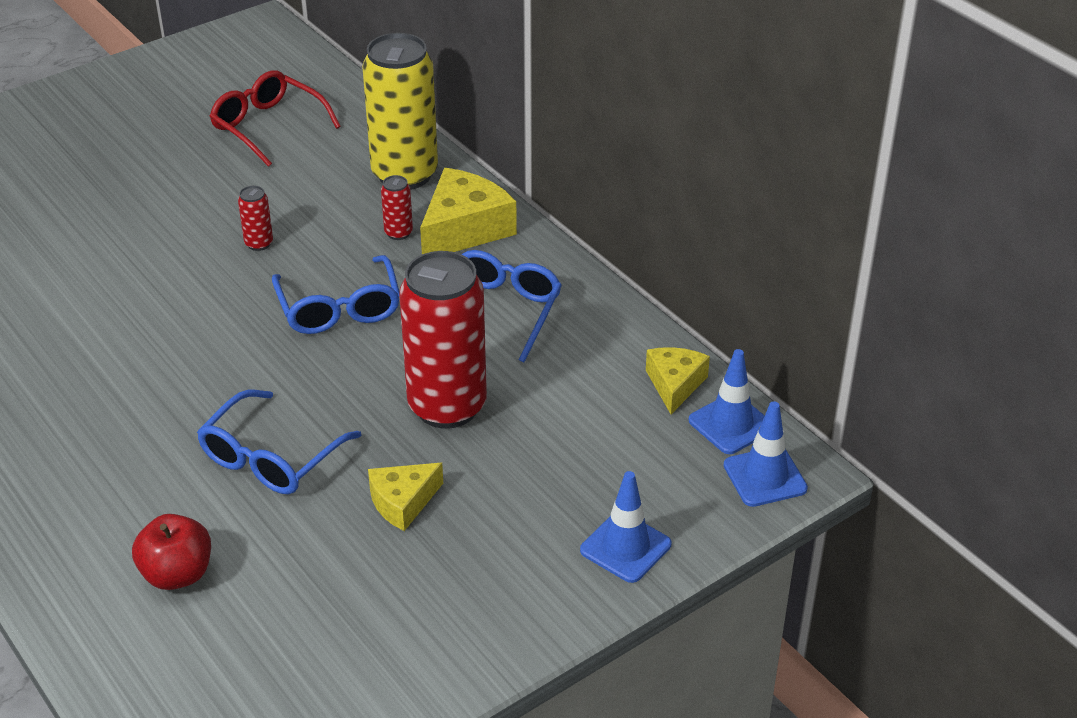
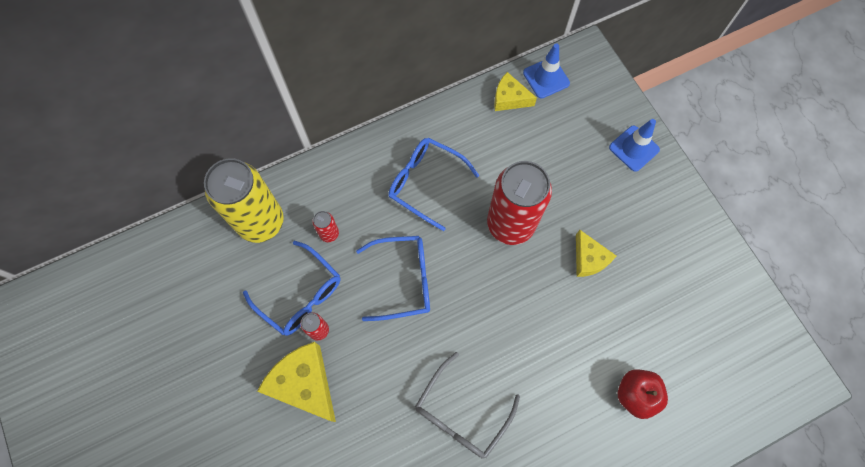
camera: 80 degrees left, 30 degrees up
(147, 385) = (461, 413): none -> grey glasses
(268, 126) = (168, 316): red glasses -> none
(271, 457) = (542, 333): blue glasses -> blue glasses (300, 295)
(464, 229) = (335, 191): yellow cheese -> yellow cheese (304, 384)
(765, 477) = (588, 71): blue traffic cone -> none

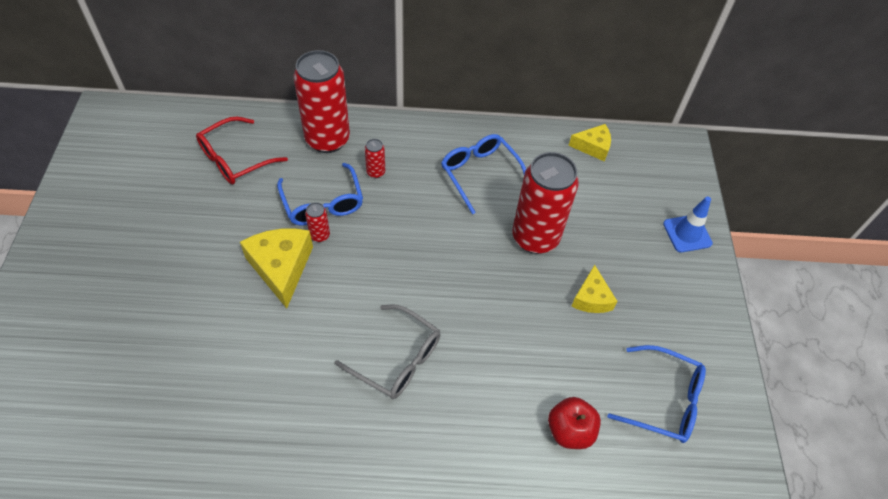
camera: 25 degrees right, 15 degrees down
(184, 293) = (235, 159): none -> red glasses
(261, 222) = (327, 139): yellow can -> red can
(403, 280) = (414, 234): blue glasses -> blue glasses (664, 400)
(461, 413) = (397, 359): grey glasses -> grey glasses turned 120 degrees counterclockwise
(509, 98) = (593, 147): yellow cheese -> yellow cheese turned 135 degrees clockwise
(546, 78) = (635, 146): blue traffic cone -> none

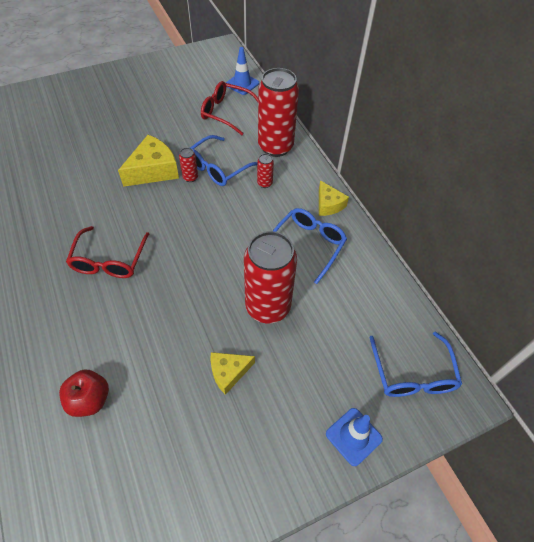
camera: 65 degrees right, 0 degrees up
(195, 123) = (242, 84): none -> blue traffic cone
(397, 359) = (109, 260): grey glasses -> red glasses
(593, 147) = (401, 316): yellow cheese -> yellow cheese (328, 204)
(664, 400) = (148, 471): blue glasses -> blue glasses (412, 374)

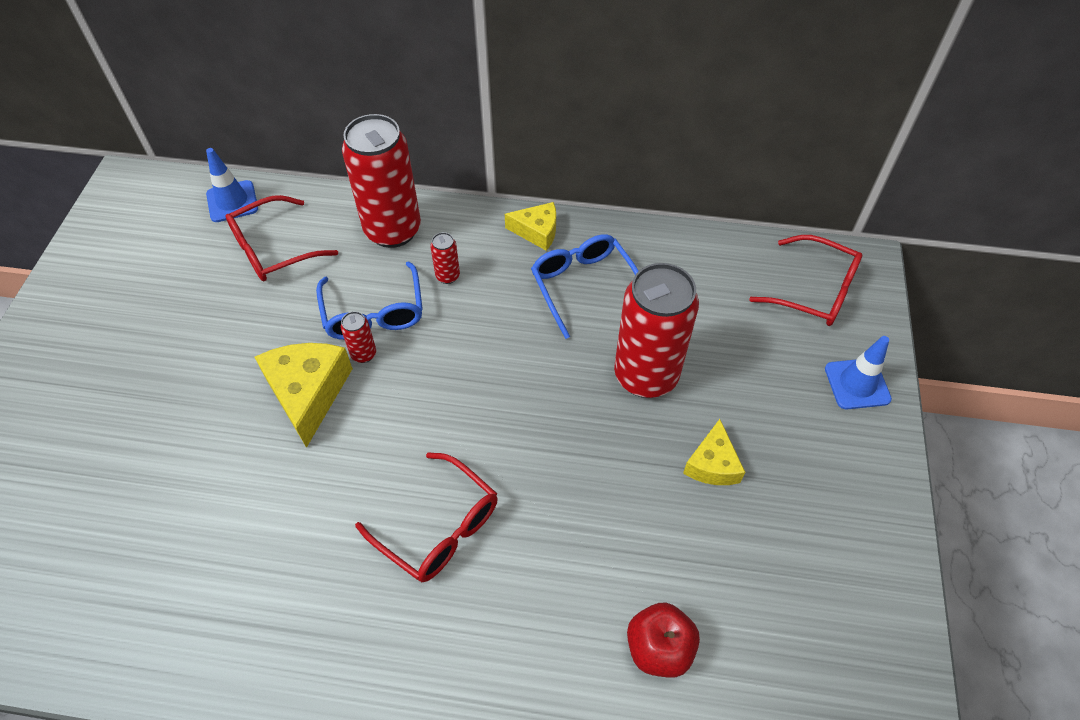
camera: 55 degrees left, 0 degrees up
(412, 374) = (814, 291): blue glasses -> red glasses

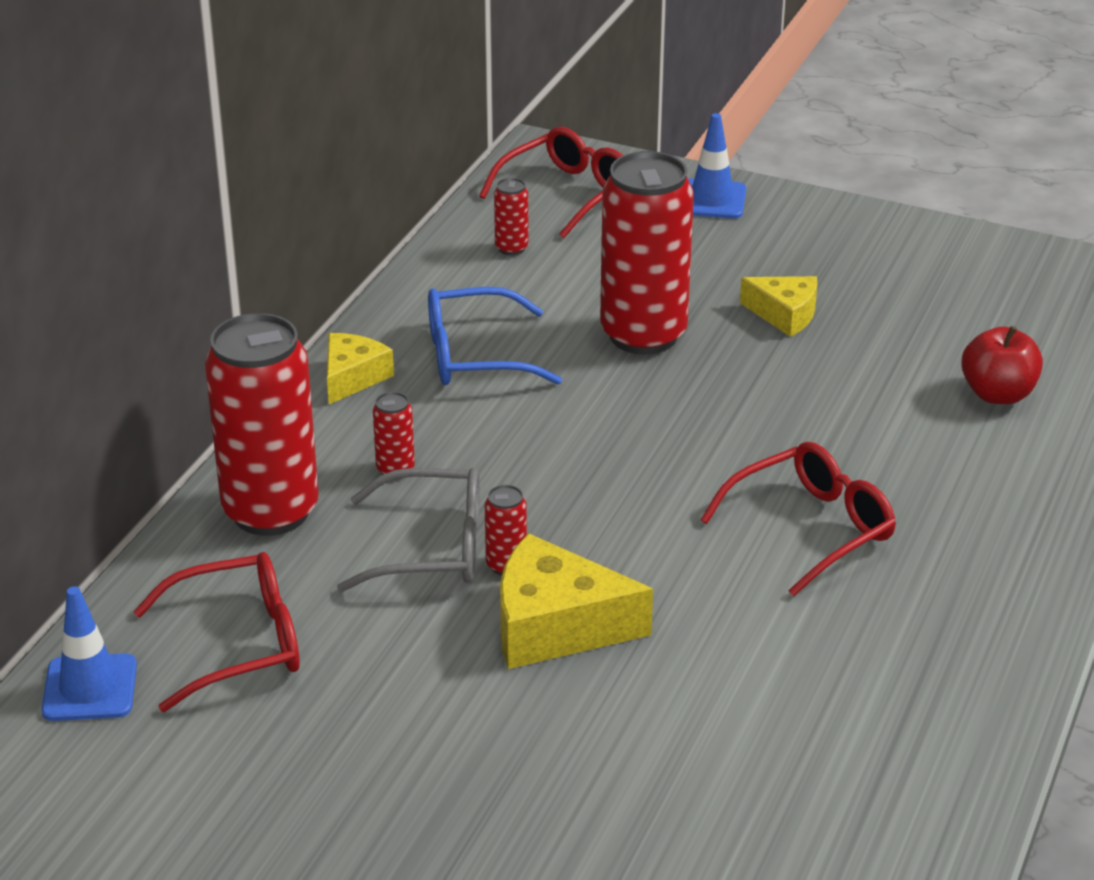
camera: 75 degrees left, 20 degrees down
(273, 249) = (238, 644): red glasses -> red glasses turned 90 degrees counterclockwise
(374, 313) = (431, 548): blue glasses -> grey glasses
(723, 275) = (511, 248): none -> red can

